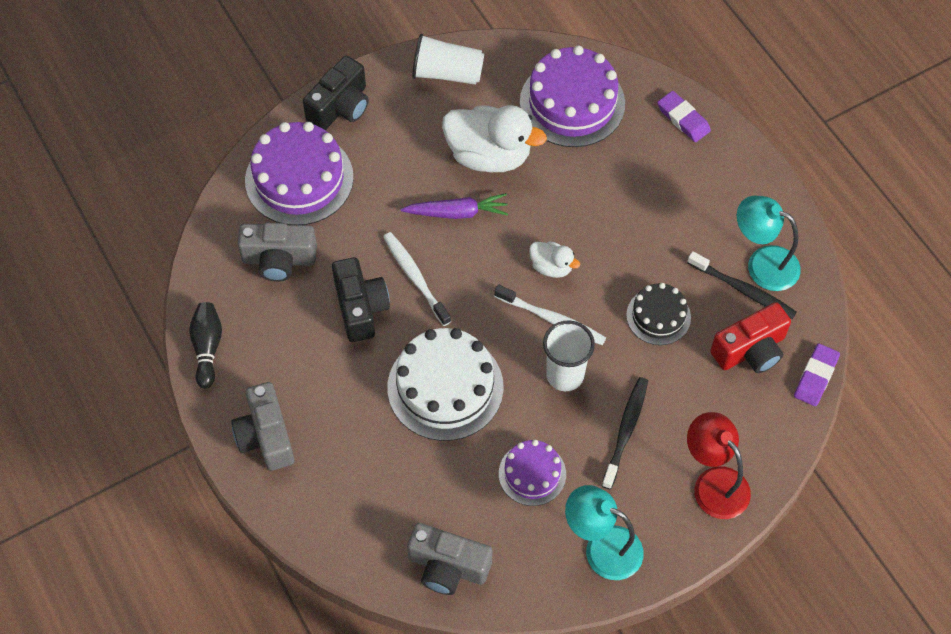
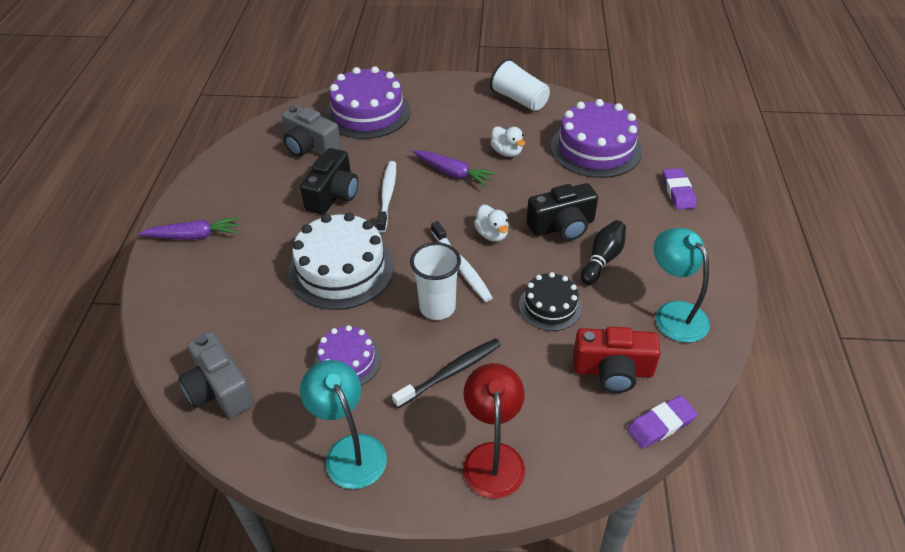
camera: 35 degrees right, 15 degrees down
(207, 348) = (216, 171): black bowling pin -> black bowling pin (602, 259)
(266, 436) = (194, 236): grey camera -> purple carrot
(340, 107) = (431, 89): black camera -> black camera (562, 226)
(489, 155) = (506, 152): white duck -> white duck, size x0.50
(743, 290) = (641, 323): black toothbrush -> none

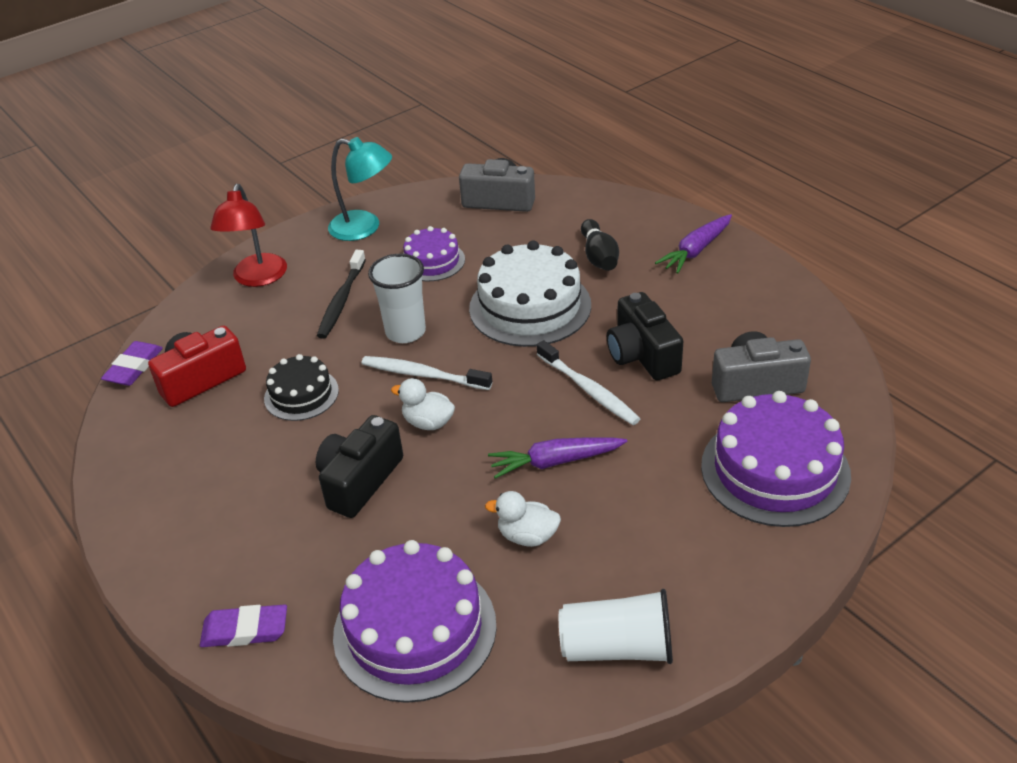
camera: 140 degrees right, 5 degrees down
(493, 457) = (258, 278): red lamp -> red lamp turned 45 degrees clockwise
(602, 259) = (283, 472): black bowling pin -> black bowling pin (599, 257)
(674, 313) = (167, 462): turquoise lamp -> none
(678, 191) = (245, 630): purple eraser -> purple eraser turned 45 degrees counterclockwise

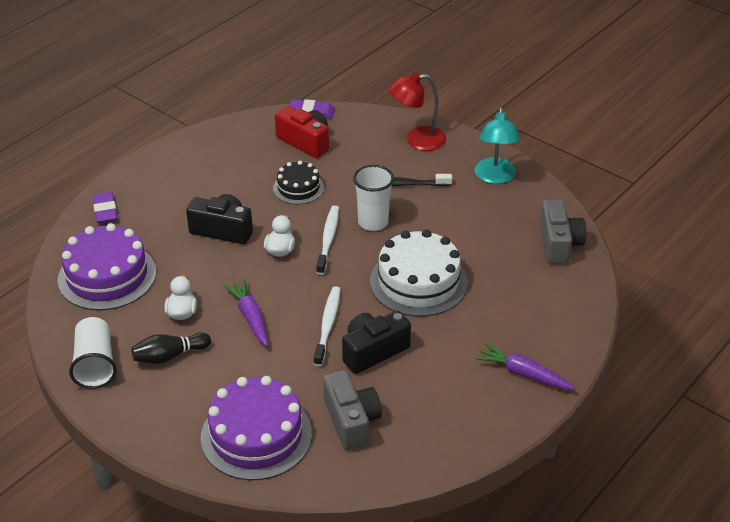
camera: 75 degrees right, 0 degrees up
(432, 261) = (462, 220): purple cake -> none
(588, 389) = (327, 325): white toothbrush -> white toothbrush turned 150 degrees clockwise
(599, 257) = (495, 313): black bowling pin -> black bowling pin (169, 356)

